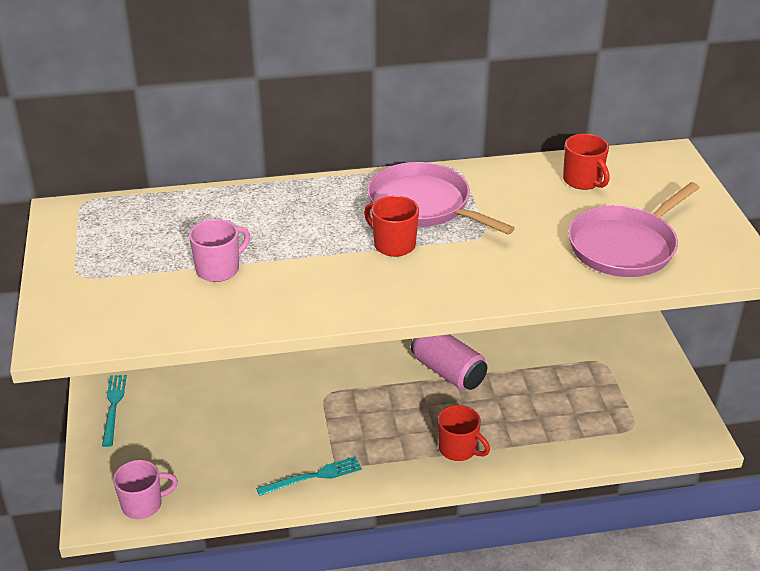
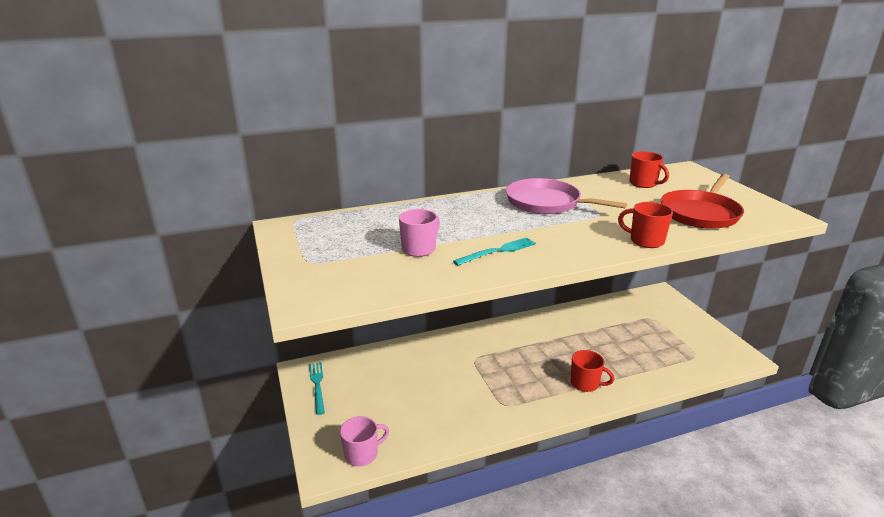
camera: 10 degrees left, 10 degrees down
(313, 476) = (488, 416): turquoise fork -> turquoise fork (498, 251)
(393, 244) = (540, 225): red mug -> red mug (645, 241)
(448, 372) = (553, 335): pink can -> none
(625, 246) = (700, 213): pink pan -> red pan

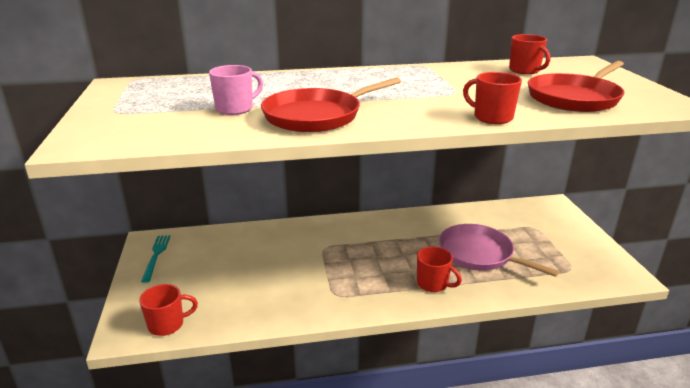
camera: 10 degrees right, 0 degrees up
(362, 454) = (167, 324): pink mug -> red mug
(498, 251) = (317, 116): turquoise fork -> red pan
(547, 203) = (403, 80): pink pan -> pink pan (479, 254)

